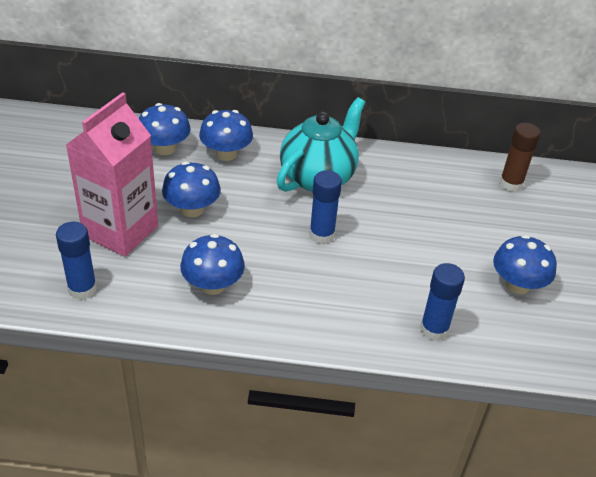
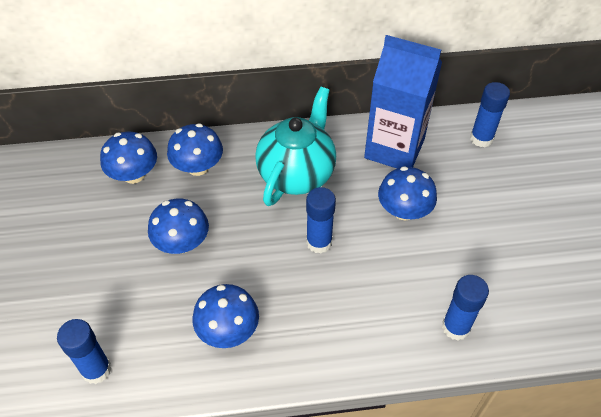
camera: 10 degrees left, 10 degrees up
(120, 231) = (116, 287): pink carton -> none
(420, 175) = (394, 148): none -> blue carton
(511, 184) = (481, 138): brown glue stick -> blue glue stick
(517, 284) = (518, 254): blue mushroom -> blue mushroom (404, 210)

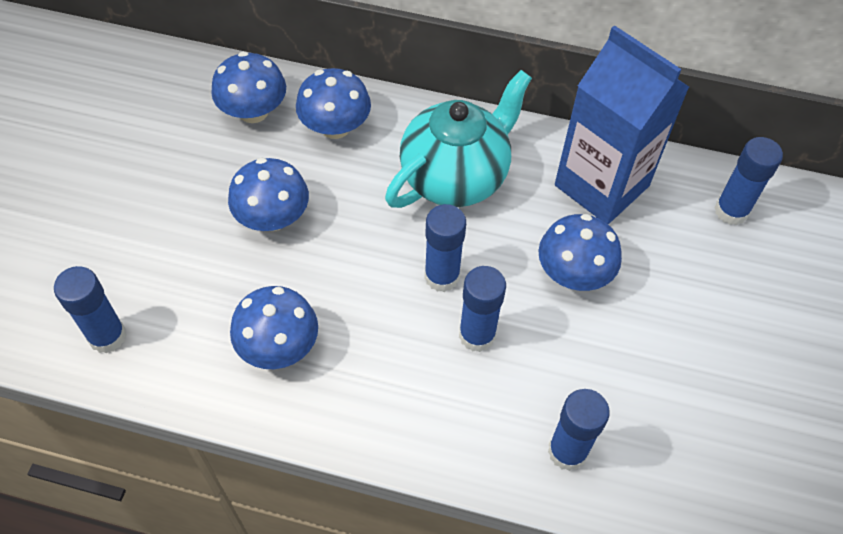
camera: 20 degrees right, 5 degrees up
(361, 273) = (477, 335): none -> blue glue stick

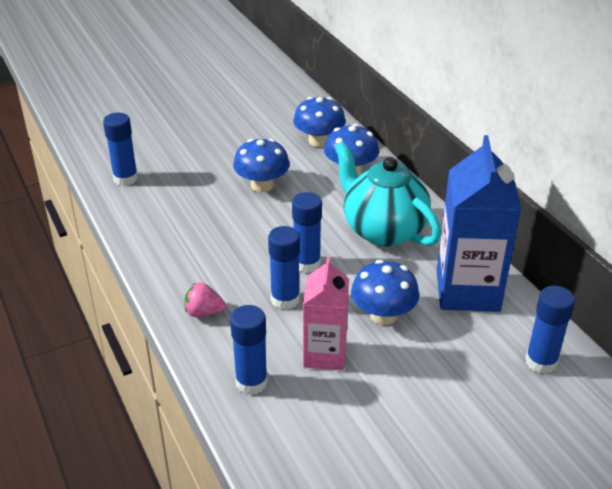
camera: 50 degrees right, 20 degrees down
(278, 346) = (186, 233): blue mushroom -> none
(427, 421) = (204, 312): none -> pink strawberry
(455, 177) = (383, 230): turquoise teapot -> turquoise teapot turned 135 degrees counterclockwise
(583, 361) = (325, 354): none -> pink carton

